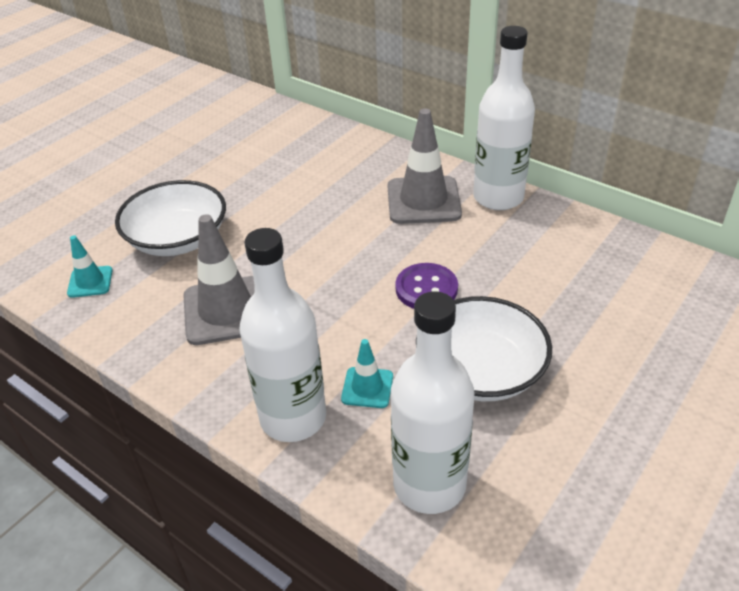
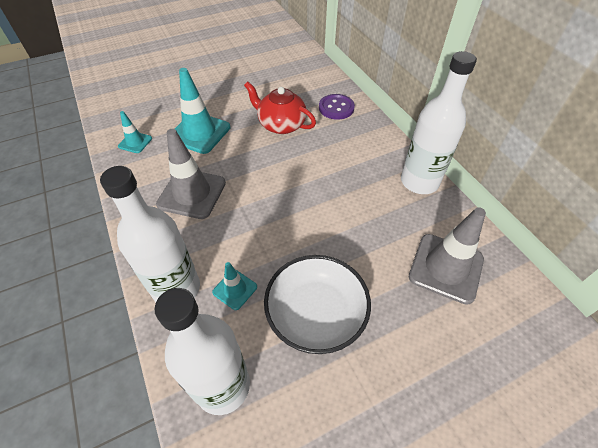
camera: 25 degrees right, 10 degrees up
(178, 239) = (199, 133): white bowl -> turquoise traffic cone
(284, 193) = (281, 124): none -> red teapot
(423, 200) = (365, 164): grey traffic cone -> grey traffic cone (446, 268)
(426, 289) = (322, 232): purple button -> purple button (336, 108)

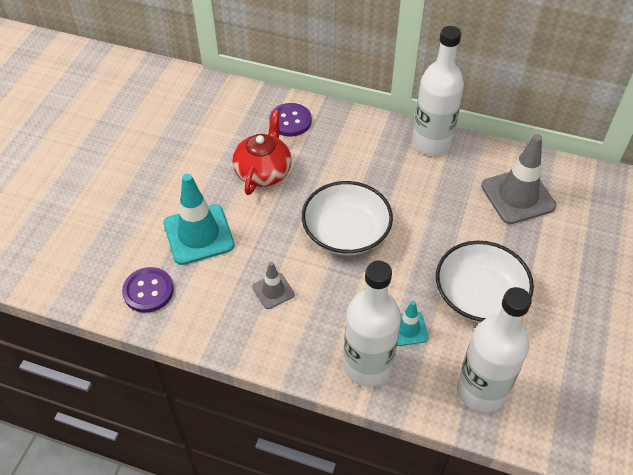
camera: 45 degrees left, 0 degrees up
(135, 142) = (148, 291): turquoise traffic cone -> purple button
(192, 193) = (273, 291): grey traffic cone -> grey traffic cone, size x0.52
(281, 124) = (263, 171): red teapot -> red teapot turned 120 degrees clockwise
(281, 194) = (346, 232): none -> white bowl

